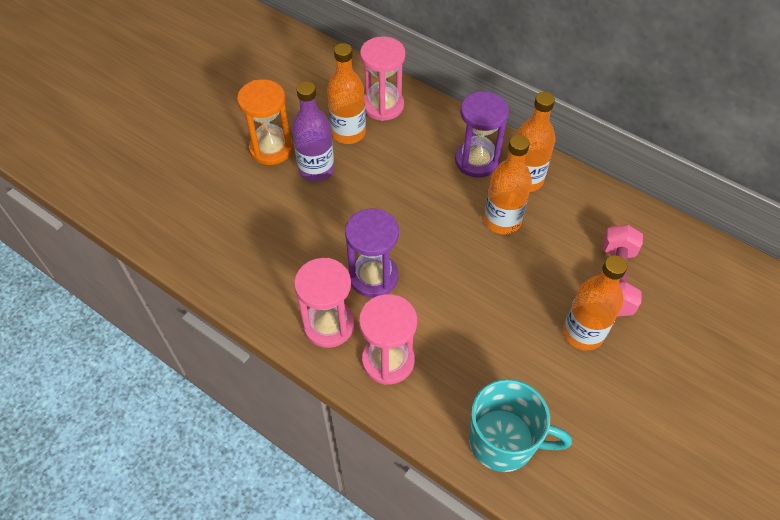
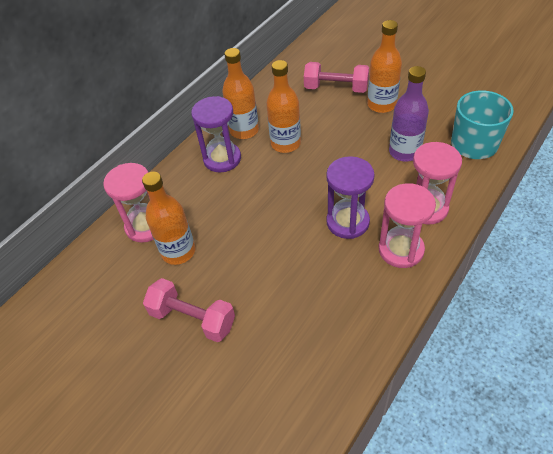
camera: 85 degrees left, 5 degrees down
(271, 149) = (192, 319): orange hourglass -> pink dumbbell
(316, 170) = (225, 274): purple bottle -> purple bottle (404, 152)

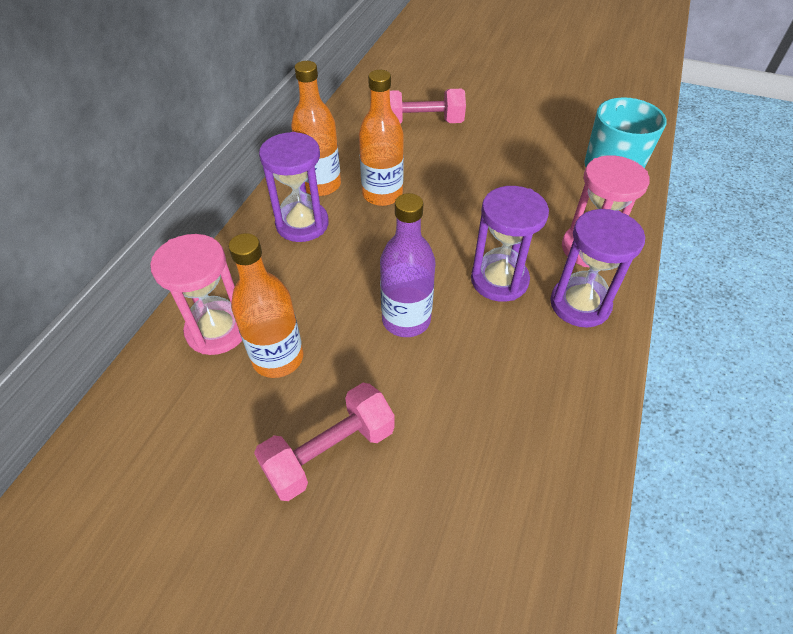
camera: 20 degrees left, 0 degrees up
(192, 319) = (330, 452): pink dumbbell -> pink dumbbell turned 45 degrees counterclockwise
(381, 105) = (485, 136): orange bottle -> none
(401, 250) = (580, 304): pink hourglass -> purple hourglass
(404, 152) = (535, 186): purple bottle -> purple bottle (406, 320)

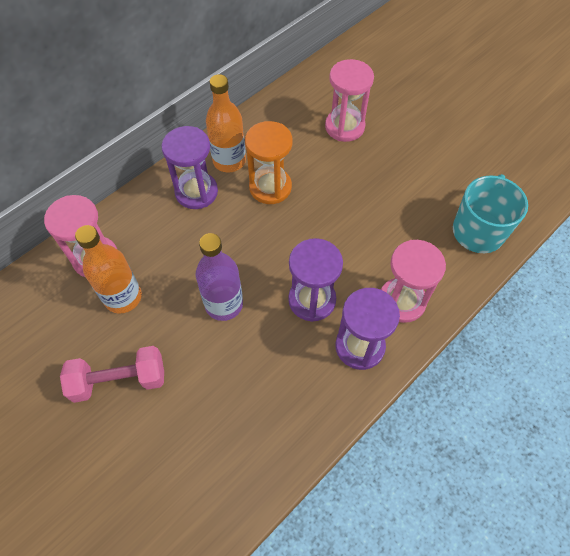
camera: 25 degrees right, 10 degrees up
(382, 194) = (270, 187): orange bottle -> orange hourglass
(422, 123) = (344, 127): pink dumbbell -> pink hourglass

